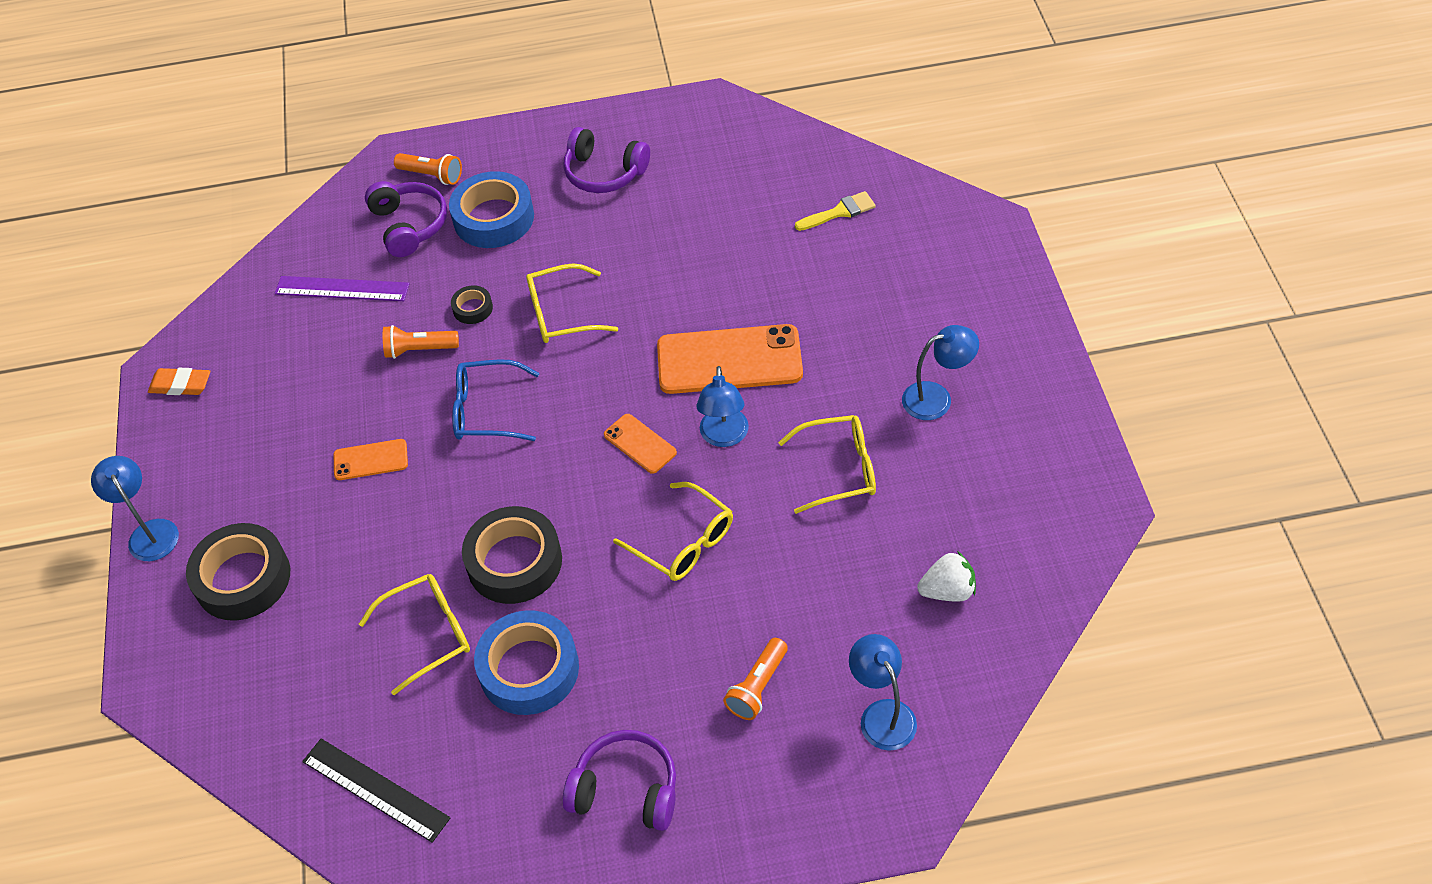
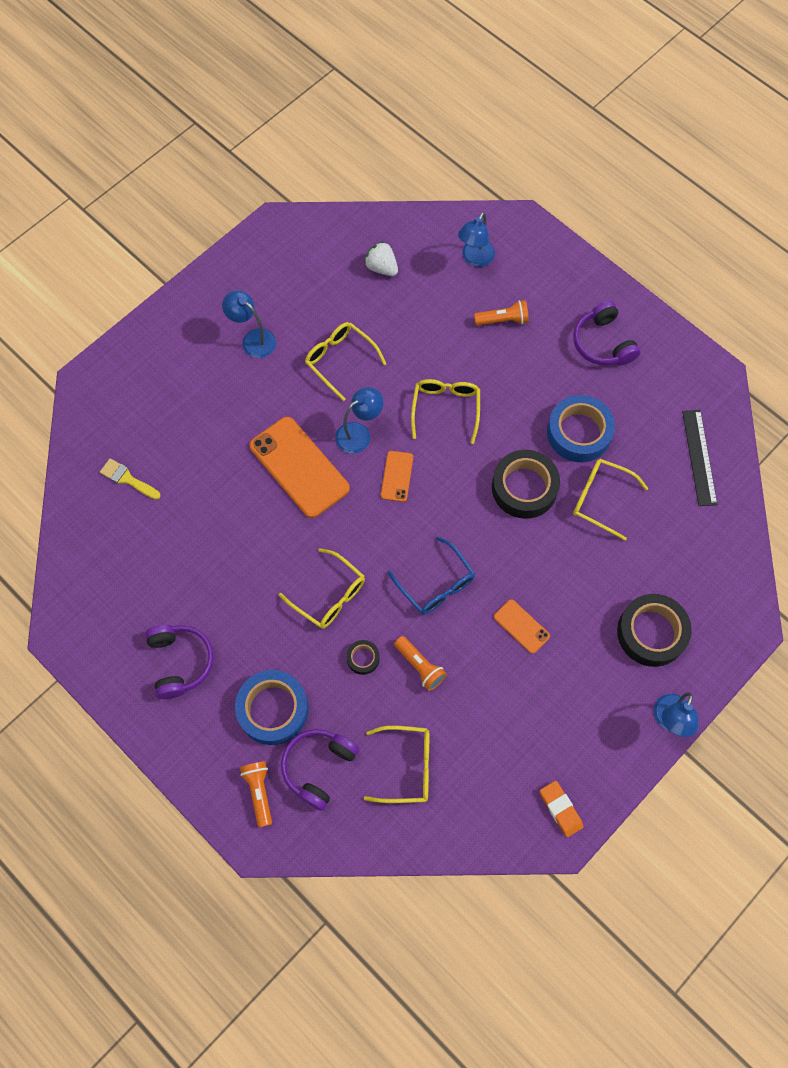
camera: 130 degrees left, 15 degrees up
(342, 289) = (406, 767): purple ruler -> yellow glasses

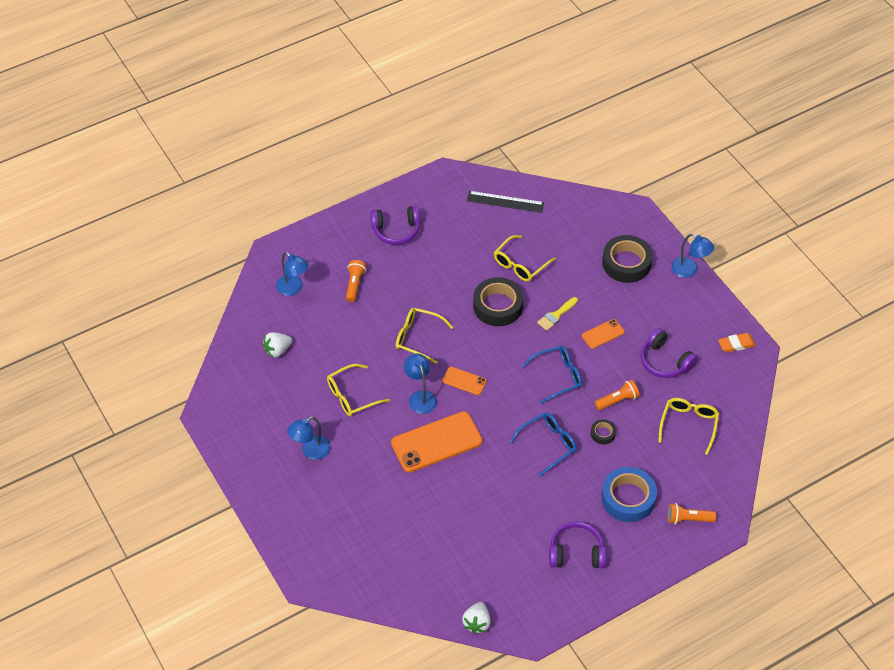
camera: 75 degrees left, 15 degrees down
(63, 570) = (477, 623): none -> white strawberry
(127, 479) = (409, 563): yellow brush -> yellow brush (556, 315)
(318, 767) = (678, 478): purple headphones -> purple headphones (664, 361)
(329, 595) = (548, 444): yellow glasses -> blue glasses
(579, 433) = (464, 263): blue tape -> none

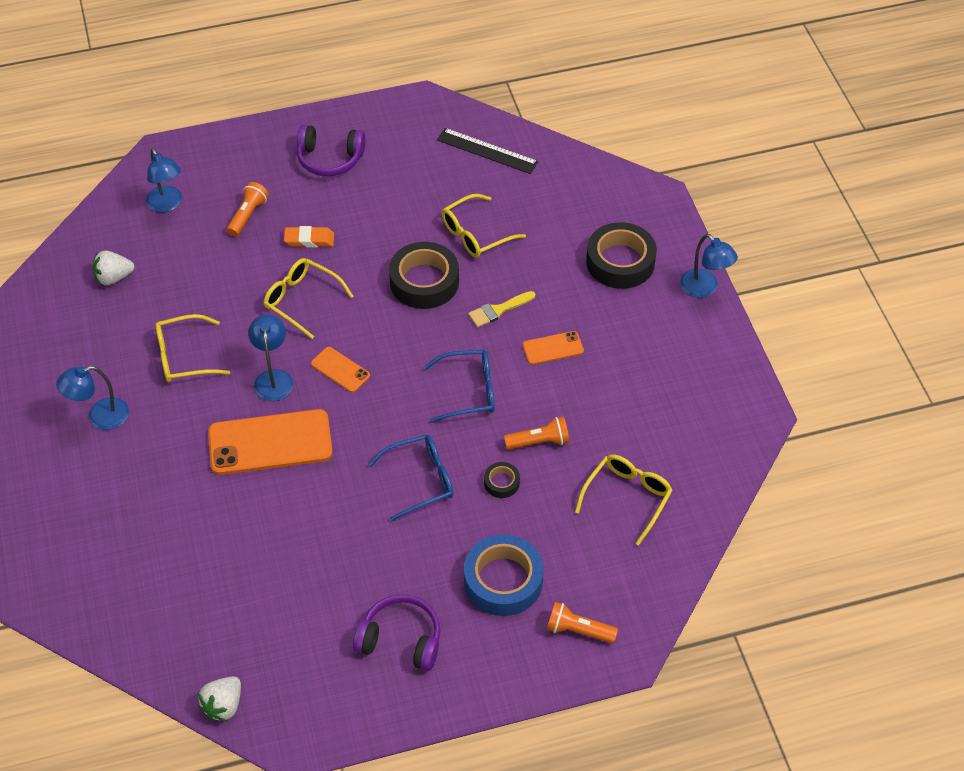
camera: 15 degrees right, 0 degrees up
(664, 361) = (625, 403): purple headphones -> none
(736, 344) = (735, 402): orange eraser -> orange eraser (309, 239)

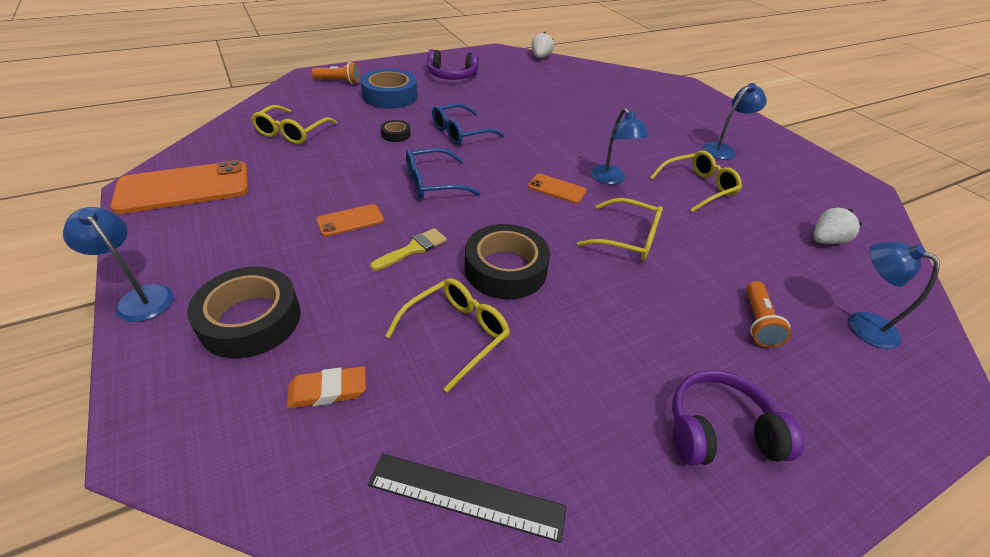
camera: 165 degrees right, 10 degrees down
(270, 442) = (585, 144): orange phone -> orange phone (184, 188)
(309, 239) = (663, 301): orange eraser -> orange eraser (328, 391)
(539, 441) = (365, 157): orange flashlight -> none

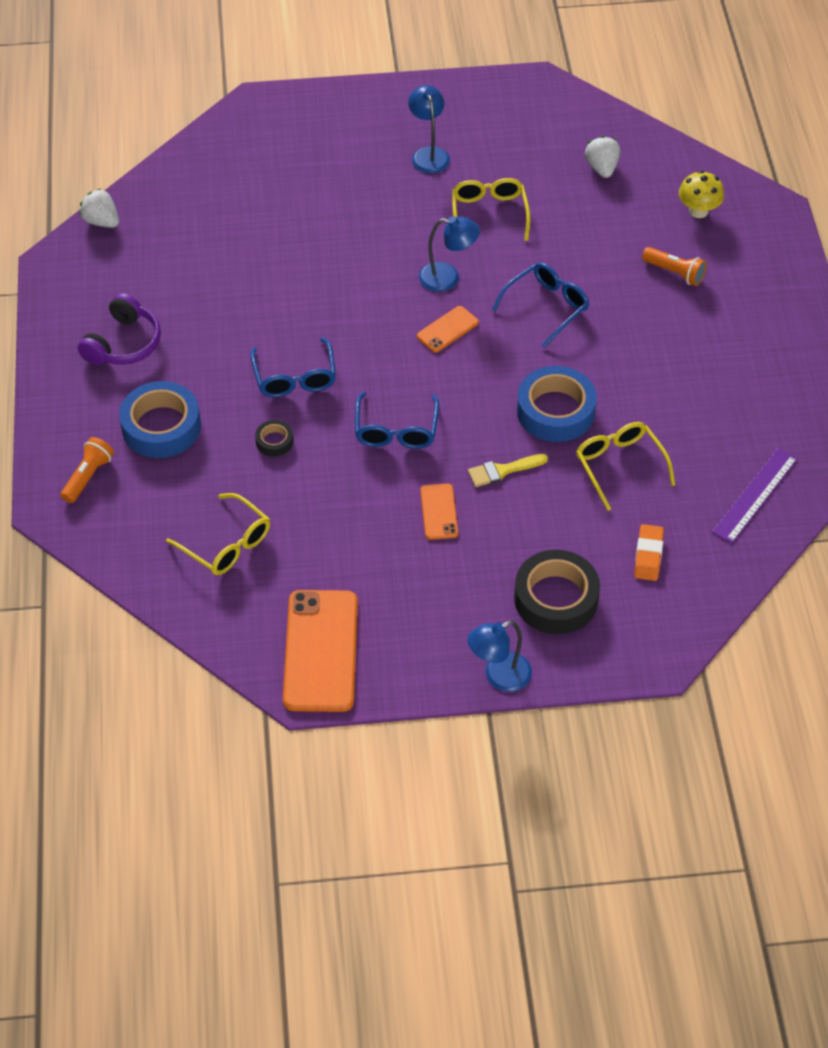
camera: 65 degrees left, 10 degrees up
(413, 249) = (502, 471): yellow brush -> yellow brush turned 90 degrees counterclockwise
(466, 496) = (755, 495): black ruler -> purple ruler
(505, 269) = (555, 411): black tape -> blue tape
(628, 238) = (546, 307): yellow glasses -> blue glasses
(719, 431) = (755, 348): purple headphones -> none
(862, 324) = (698, 211): blue lamp -> yellow mushroom

